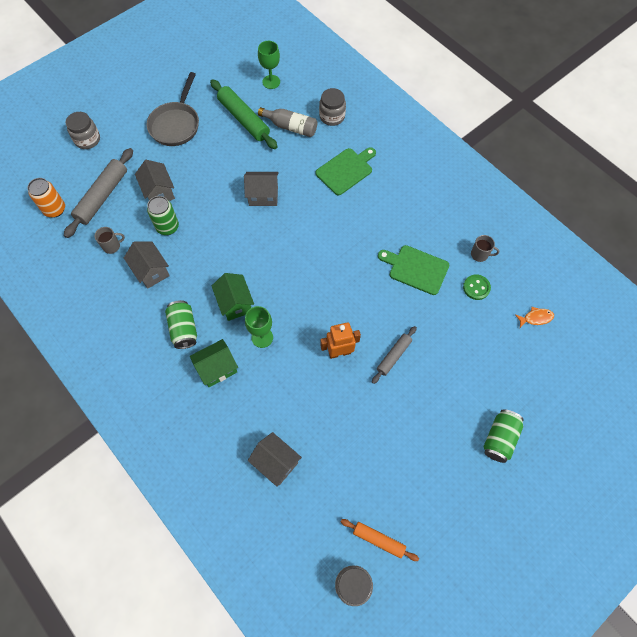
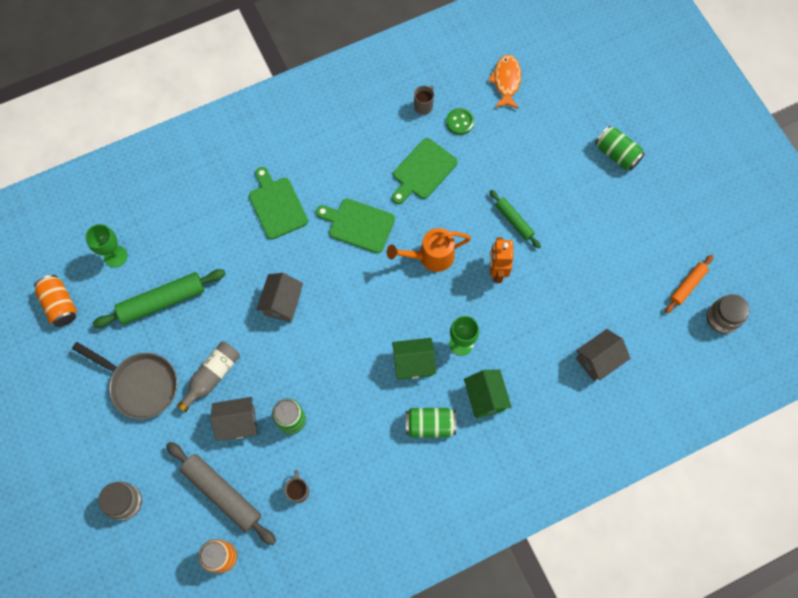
camera: 75 degrees left, 5 degrees up
(151, 271) = (346, 449): grey house -> none
(225, 62) = (60, 305): none -> orange can
(290, 127) = (194, 250): grey bottle -> grey bottle (212, 376)
(332, 116) = (195, 200): grey jar -> none
(336, 294) = (431, 256): none -> orange watering can
(348, 232) = (358, 225): none -> green cutting board
(393, 356) = (514, 221): grey rolling pin -> green rolling pin
(536, 318) = (506, 81): orange fish -> orange fish, size x1.56

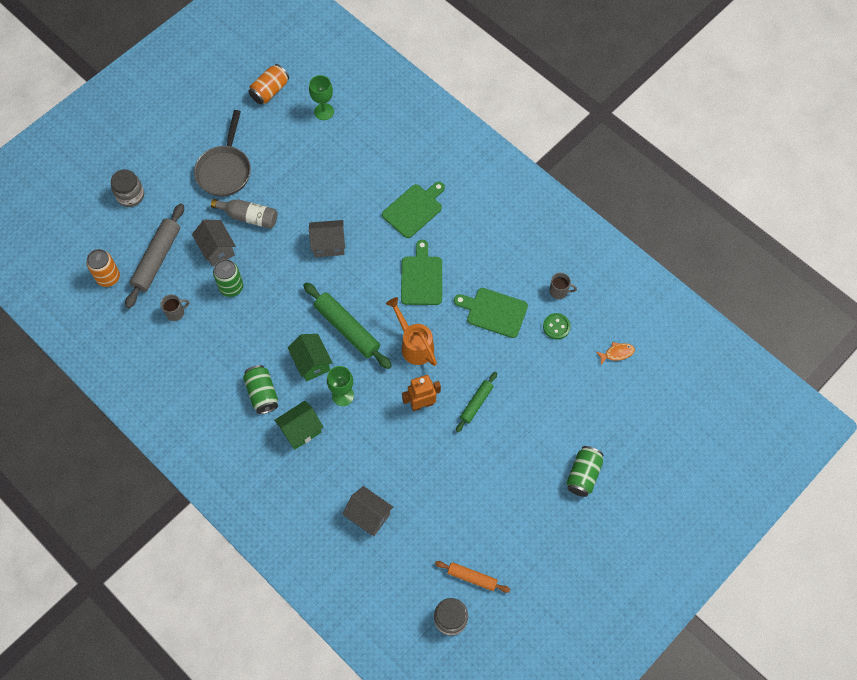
camera: 70 degrees right, 5 degrees down
(162, 301) = (298, 158): green rolling pin -> green rolling pin (347, 329)
(506, 81) = (617, 353): orange fish -> orange fish, size x0.64

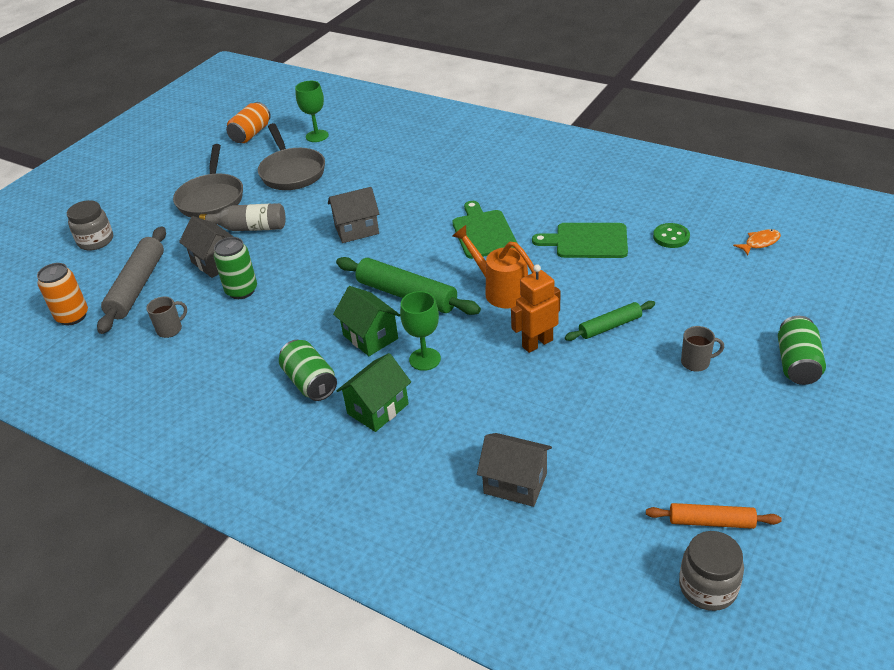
camera: 10 degrees left, 25 degrees down
(293, 155) = (292, 172): none -> grey pan
(414, 209) = (449, 182): green cutting board -> none
(476, 403) = (610, 326): green rolling pin -> green rolling pin turned 45 degrees clockwise
(559, 291) = (655, 208): grey mug -> grey mug (696, 362)

